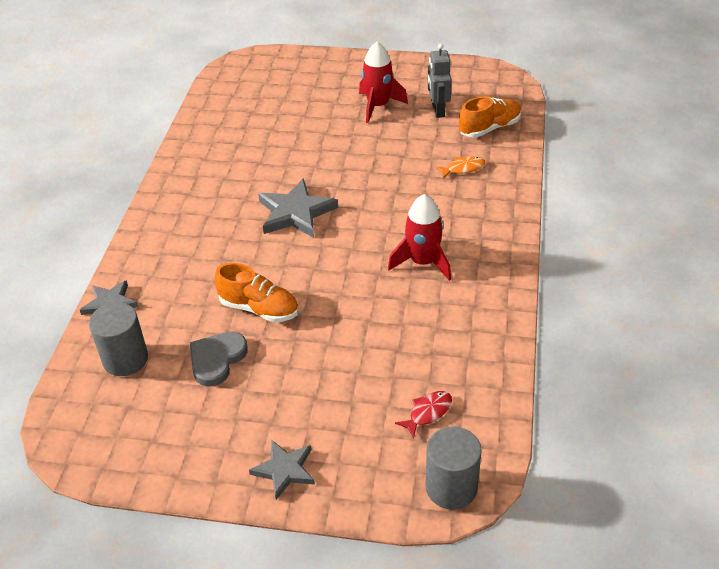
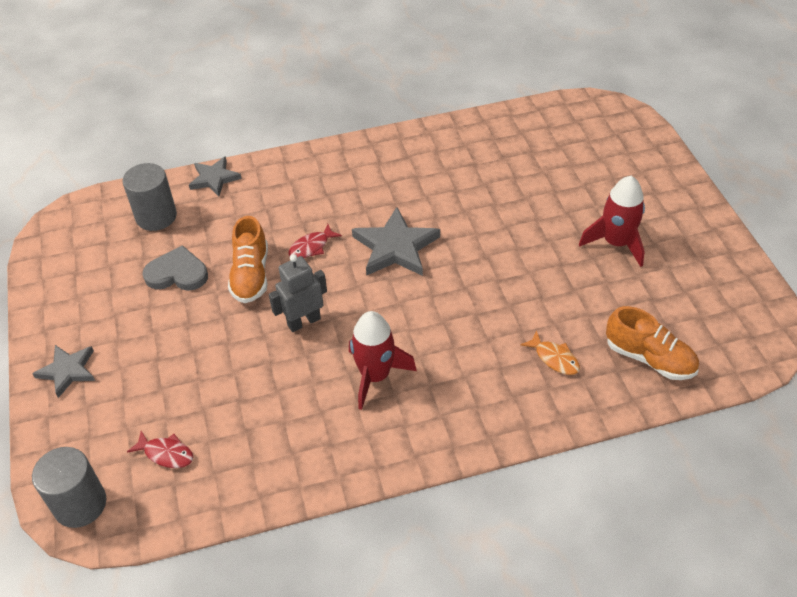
camera: 65 degrees right, 5 degrees up
(255, 261) = (311, 247): none -> red fish
(438, 110) = (648, 298): grey robot -> grey robot (303, 321)

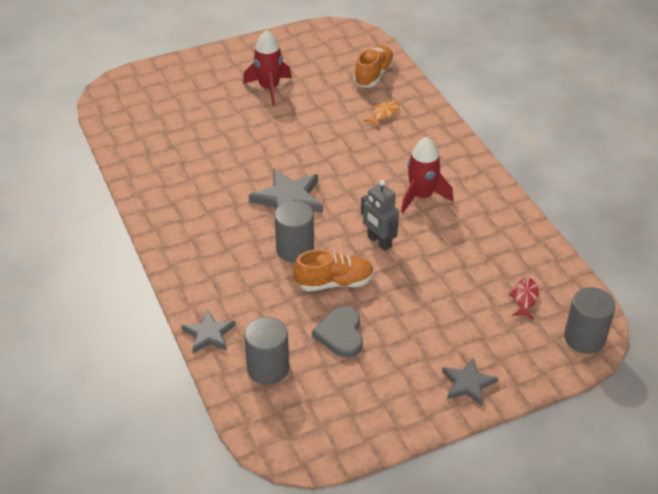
camera: 100 degrees left, 5 degrees down
(311, 247) = (295, 249): red fish -> grey cylinder

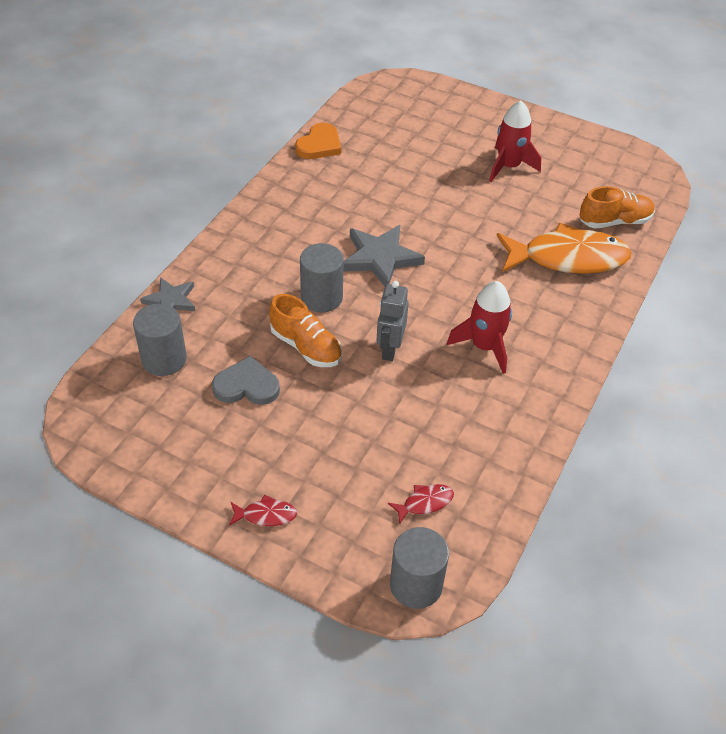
camera: 50 degrees right, 5 degrees up
(131, 164) = (319, 145): none -> orange heart
(340, 334) = (246, 386): grey heart -> grey heart turned 45 degrees clockwise
(384, 114) = (568, 258): orange fish -> orange fish, size x2.47
(468, 384) = (266, 515): grey star -> red fish

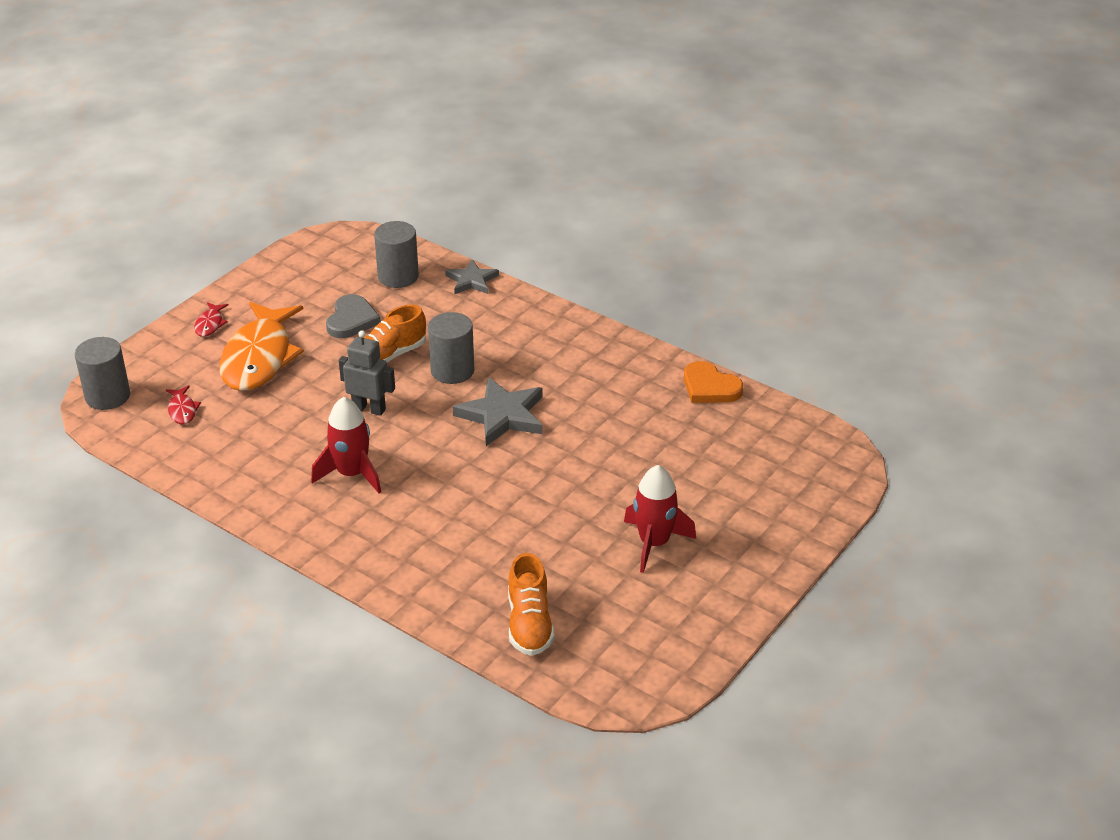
camera: 100 degrees right, 10 degrees down
(568, 258) = (470, 565): orange fish -> orange fish (259, 358)

